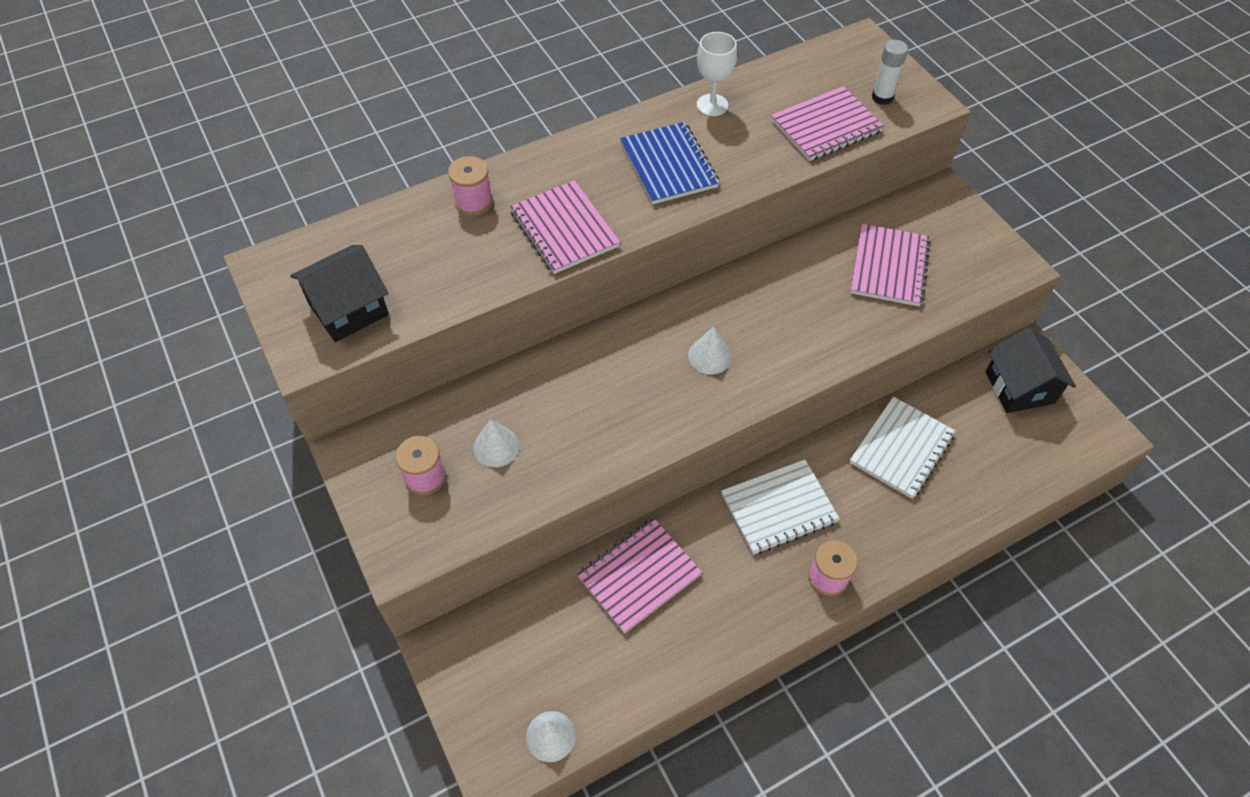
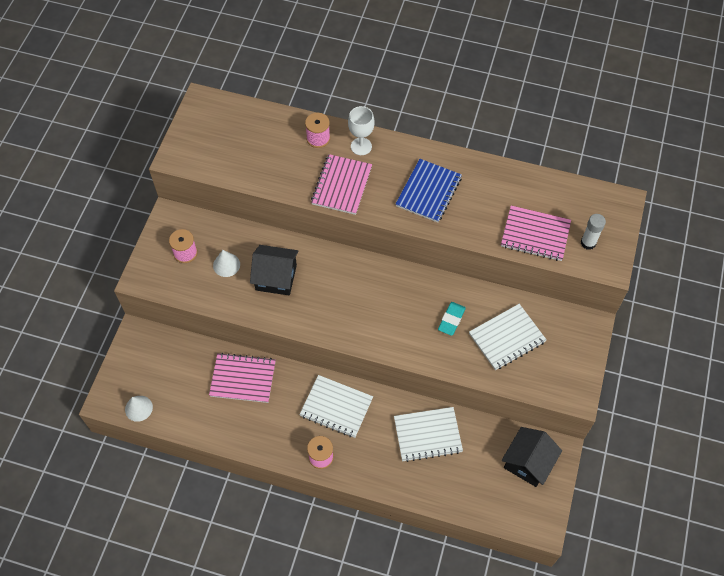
camera: 45 degrees right, 5 degrees up
(348, 309) = (212, 149): black house -> black house (276, 277)
(709, 356) = (363, 305): white cone -> none
(712, 105) = (491, 176): white goblet -> white goblet (361, 146)
(816, 295) = (451, 320): none -> turquoise eraser
(889, 267) = (507, 338): pink notebook -> white notebook

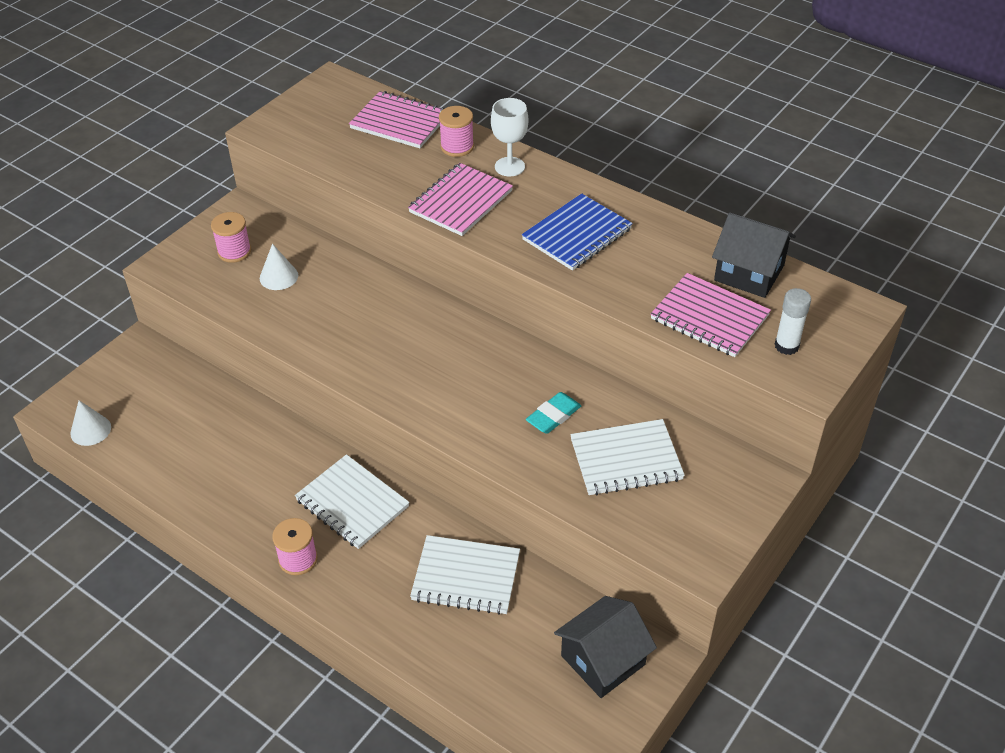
camera: 20 degrees right, 15 degrees down
(243, 379) = (244, 433): pink notebook -> pink notebook (399, 122)
(276, 277) = (335, 306): black house -> black house (749, 273)

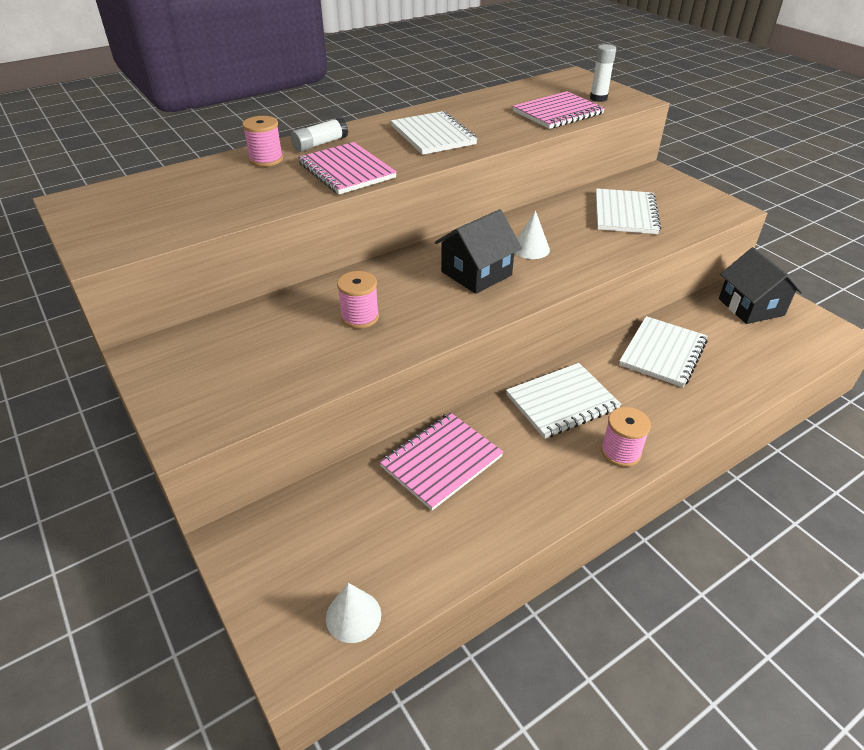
camera: 70 degrees left, 5 degrees down
(234, 251) = (217, 368): pink spool -> pink spool (360, 317)
(278, 276) = (288, 343): white cone -> white cone (531, 249)
(399, 122) = (194, 178): pink notebook -> pink notebook (441, 462)
(509, 167) = (320, 144): white goblet -> white glue stick
(553, 416) = (568, 232): turquoise eraser -> none
(577, 234) = (433, 135): blue notebook -> white notebook
(749, 273) = (519, 94): black house -> black house (476, 273)

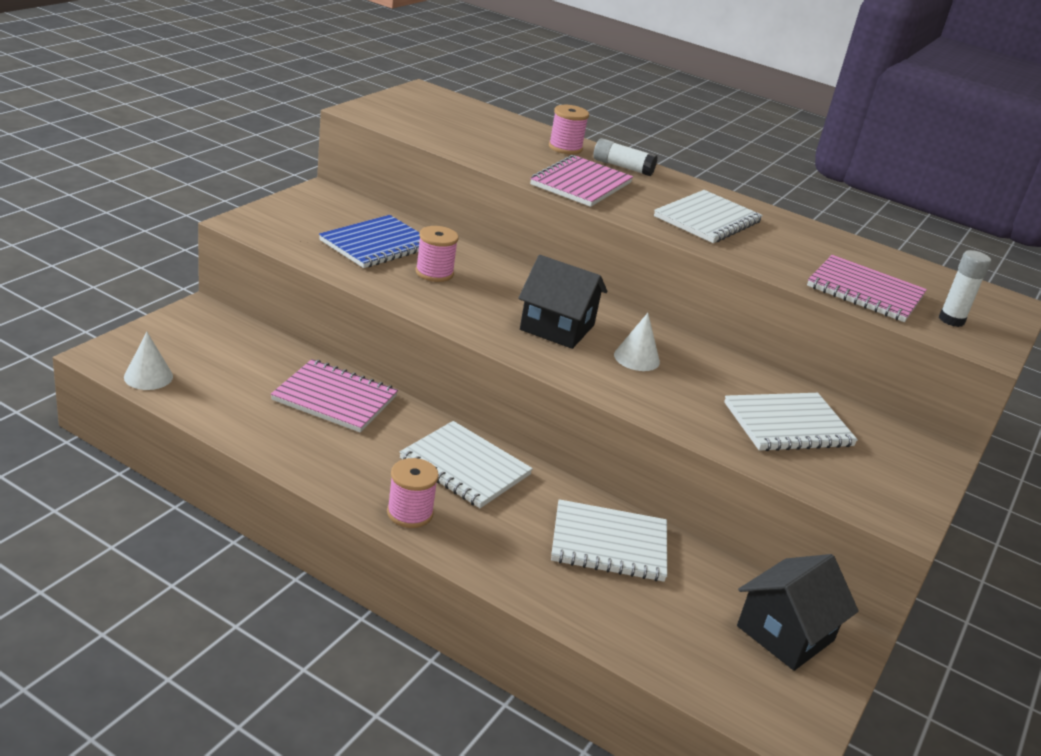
camera: 60 degrees right, 10 degrees down
(286, 341) = (376, 244): none -> blue notebook

